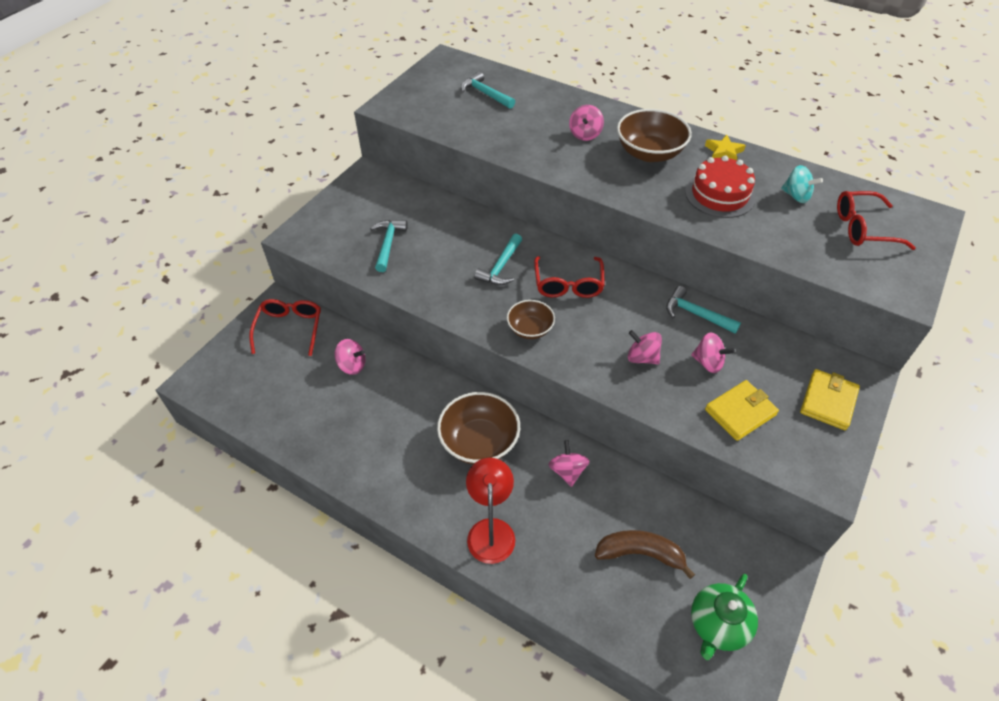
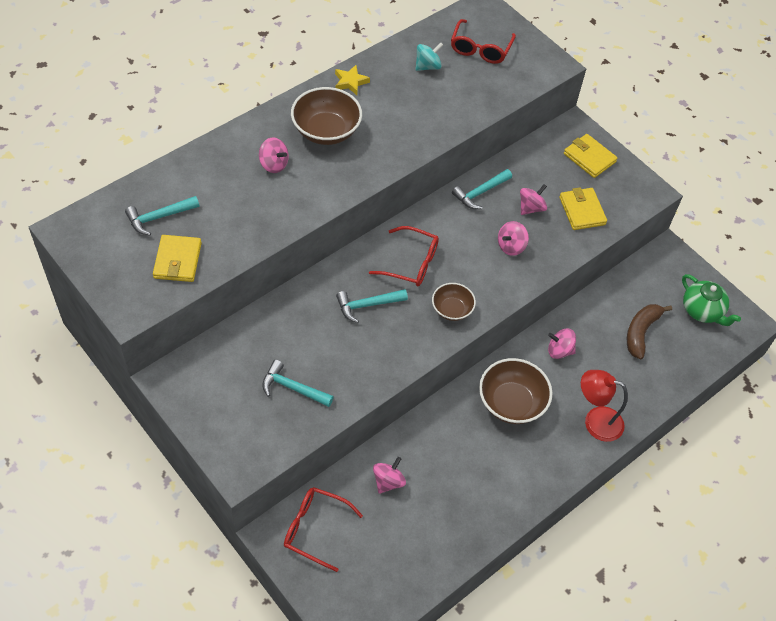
camera: 75 degrees left, 5 degrees up
(448, 114) = (178, 260): none -> yellow wallet
(501, 267) = (367, 305): turquoise hammer -> turquoise hammer turned 120 degrees clockwise
(719, 195) = (404, 111): red cake -> none

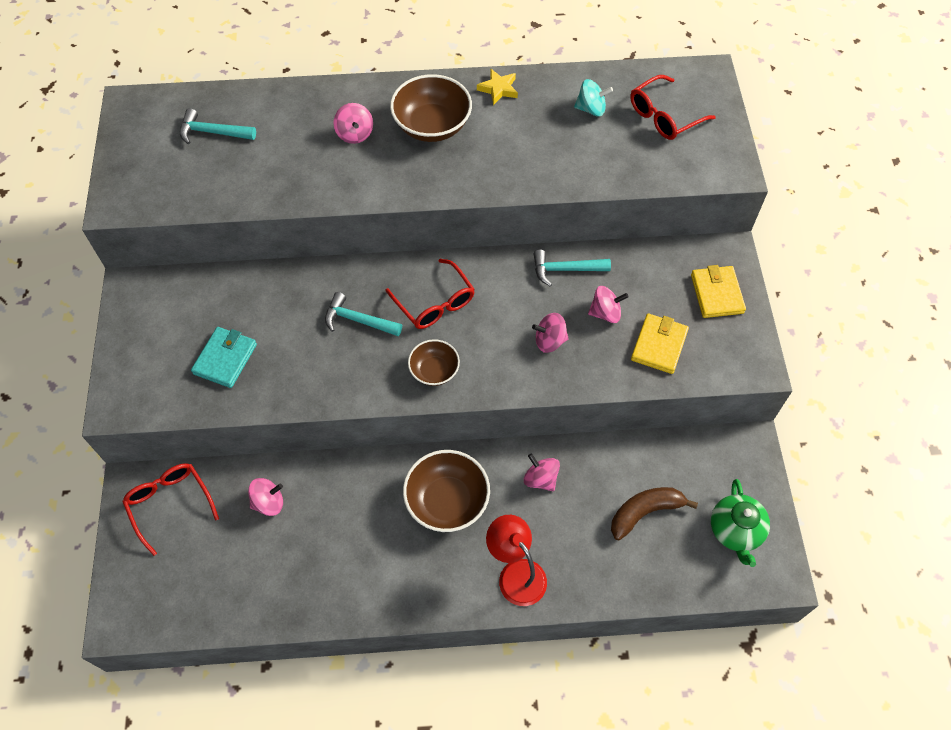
camera: 40 degrees right, 5 degrees up
(178, 260) = (193, 180): yellow wallet -> none
(293, 388) = (225, 359): turquoise hammer -> turquoise wallet

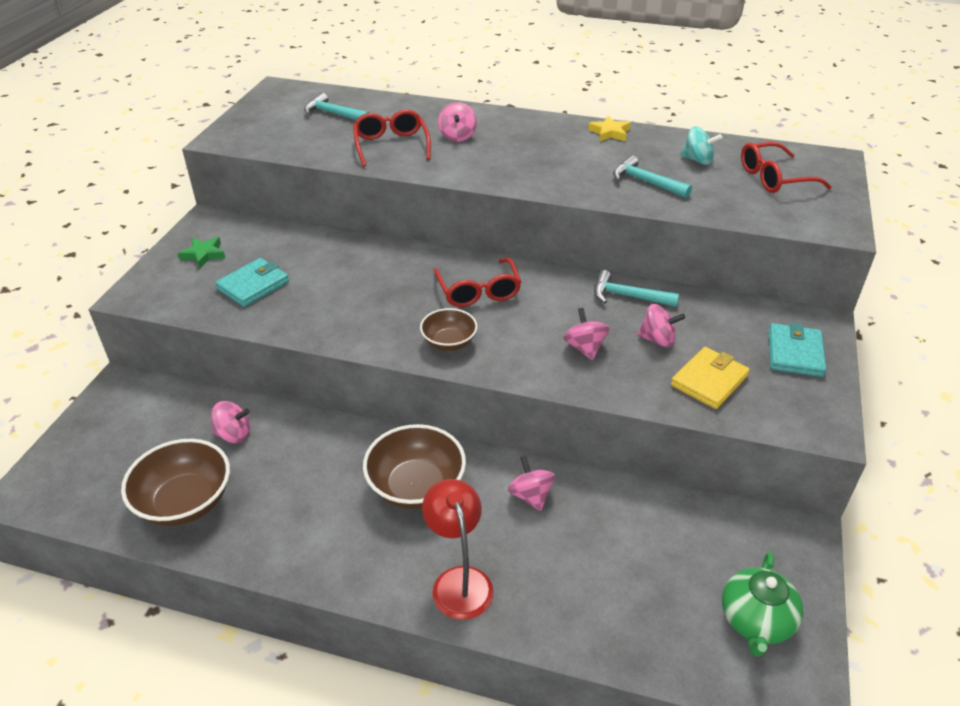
camera: 20 degrees right, 20 degrees down
(154, 335) = (203, 255): none -> green star
(170, 504) = (142, 409): red glasses -> red glasses (391, 145)
(358, 320) = (395, 287): turquoise hammer -> turquoise hammer (645, 182)
(432, 126) = (532, 144): brown bowl -> brown bowl (185, 502)
(549, 341) = (584, 348): pink spinning top -> pink spinning top turned 60 degrees clockwise
(644, 512) = (642, 565): brown banana -> none
(716, 294) = (794, 353): yellow wallet -> turquoise wallet

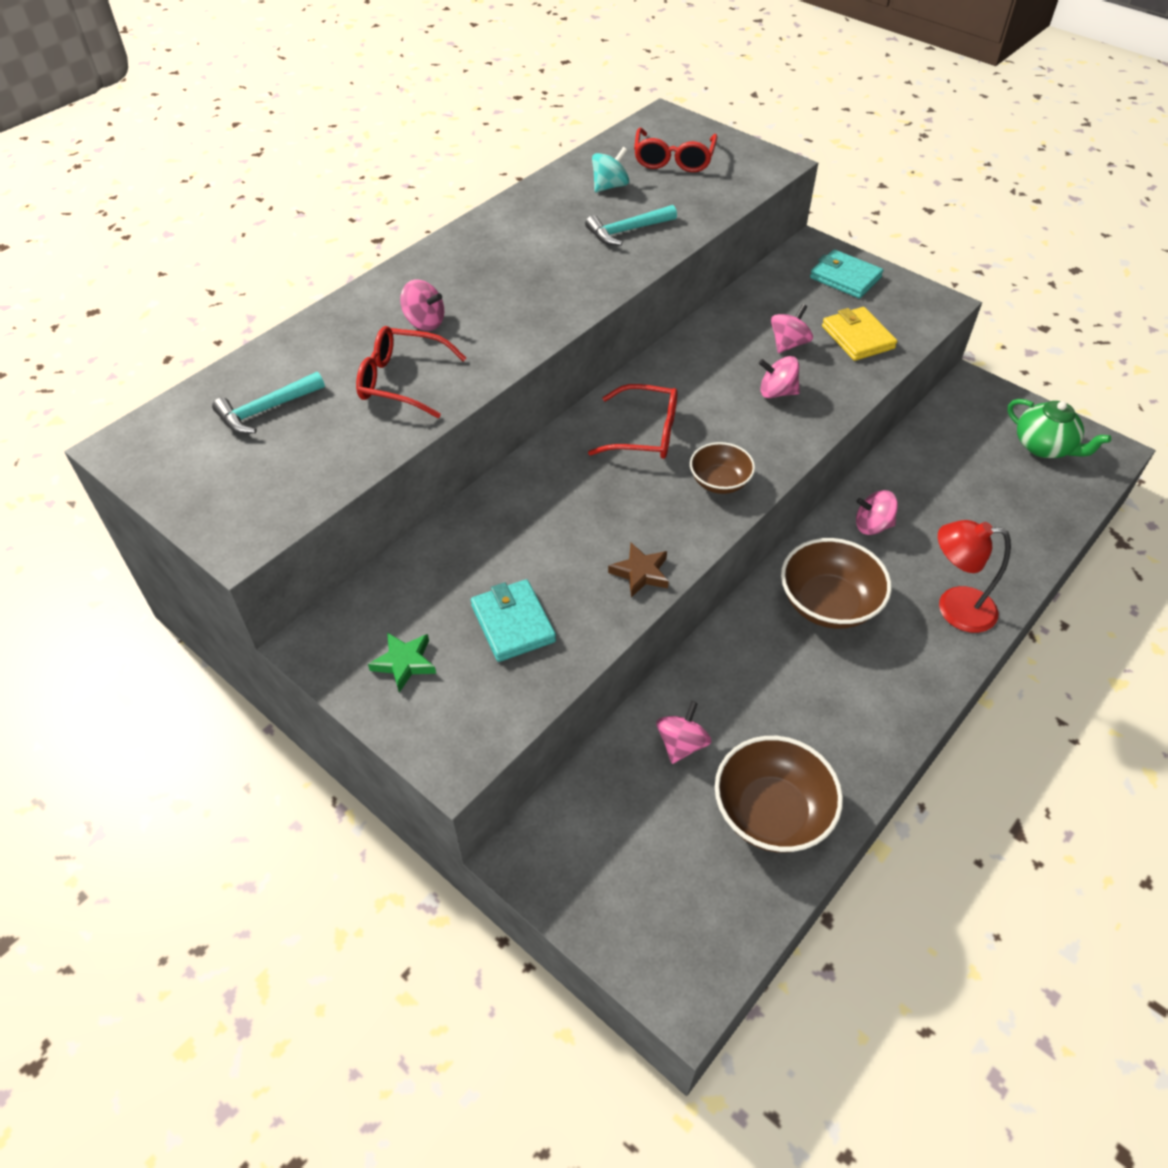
camera: 65 degrees left, 10 degrees up
(327, 328) = (640, 573): none -> brown star
(609, 133) = (510, 216): yellow star -> none
(628, 296) = (714, 336): turquoise hammer -> none

